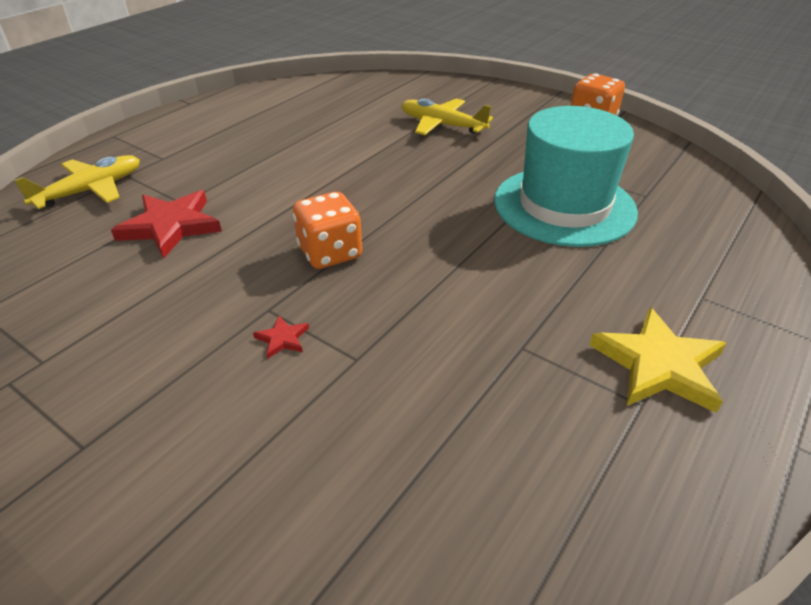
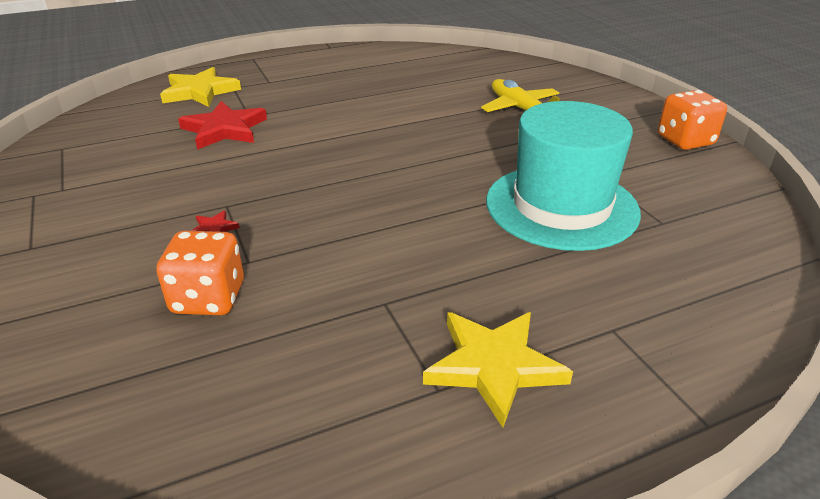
camera: 30 degrees right, 5 degrees down
(90, 190) = (200, 91): yellow plane -> yellow star
(330, 253) = (313, 181): orange dice -> orange dice (208, 298)

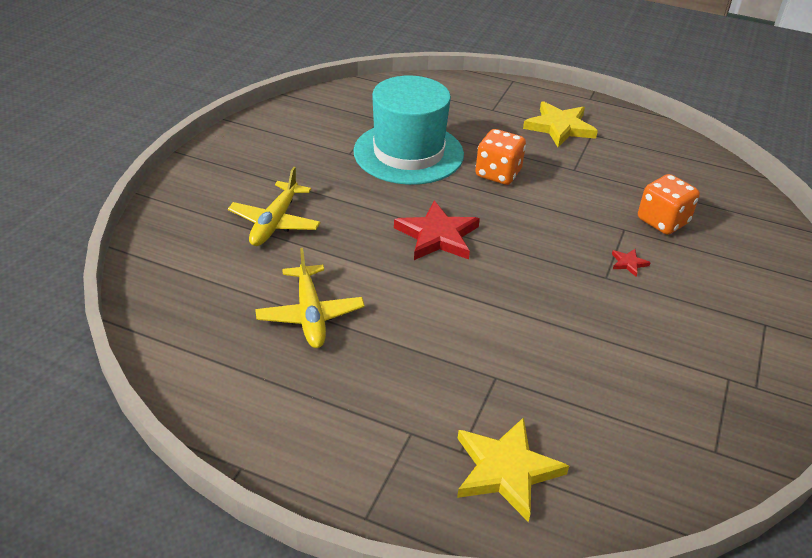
camera: 135 degrees left, 5 degrees up
(224, 129) = (537, 370): red star -> red star (437, 236)
(402, 89) = (310, 314): none -> yellow plane
(685, 141) = (248, 136): orange dice -> orange dice (498, 174)

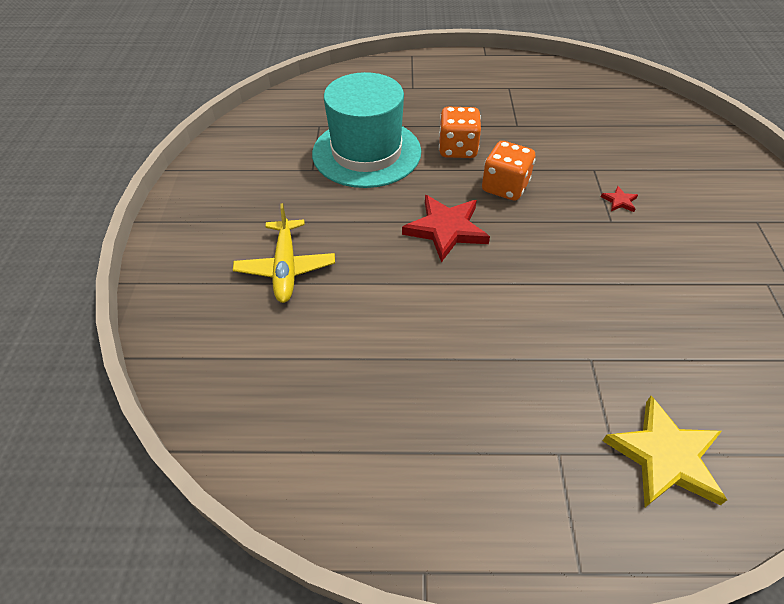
camera: 20 degrees left, 10 degrees up
(310, 314) = (382, 358): yellow plane -> none
(559, 127) = (479, 88): yellow star -> none
(662, 221) = (618, 152): orange dice -> orange dice (505, 187)

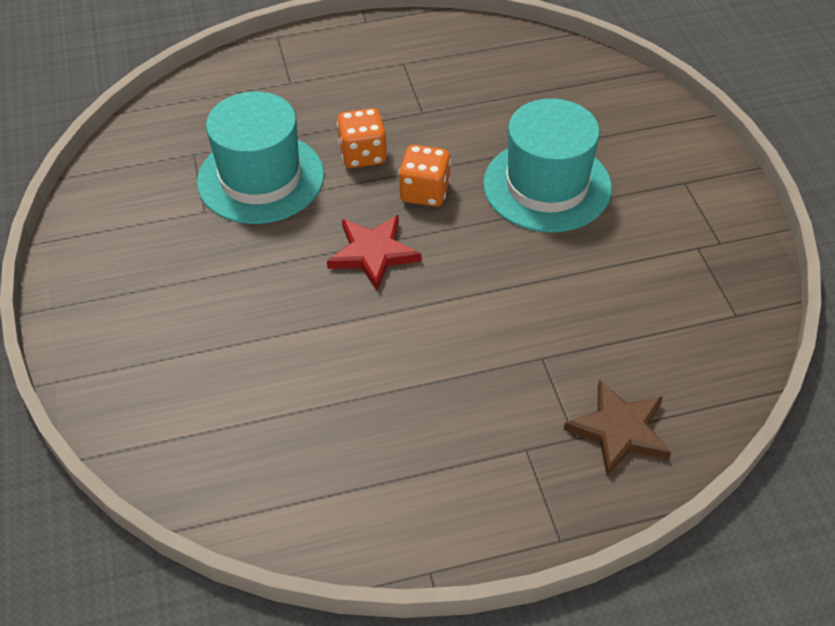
camera: 15 degrees left, 0 degrees up
(286, 267) = (214, 330): yellow plane -> none
(619, 201) = (547, 186): red star -> turquoise hat
(665, 456) = (619, 430): yellow star -> brown star

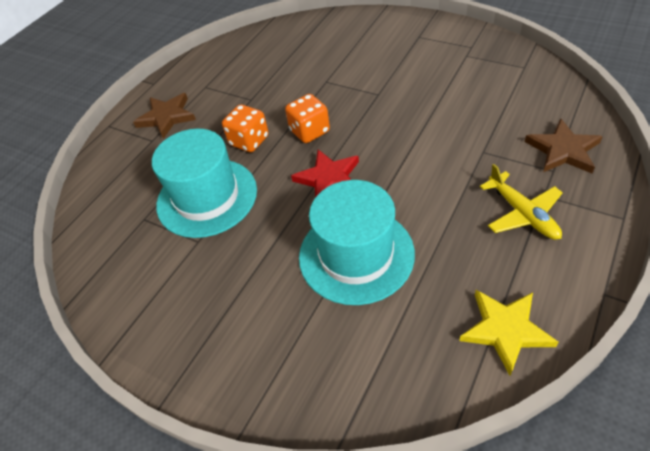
camera: 40 degrees left, 0 degrees up
(310, 511) = (505, 330): none -> yellow star
(331, 68) = (167, 117): none -> brown star
(480, 444) = (522, 213): none -> yellow plane
(547, 186) = (363, 83): turquoise hat -> turquoise hat (356, 255)

